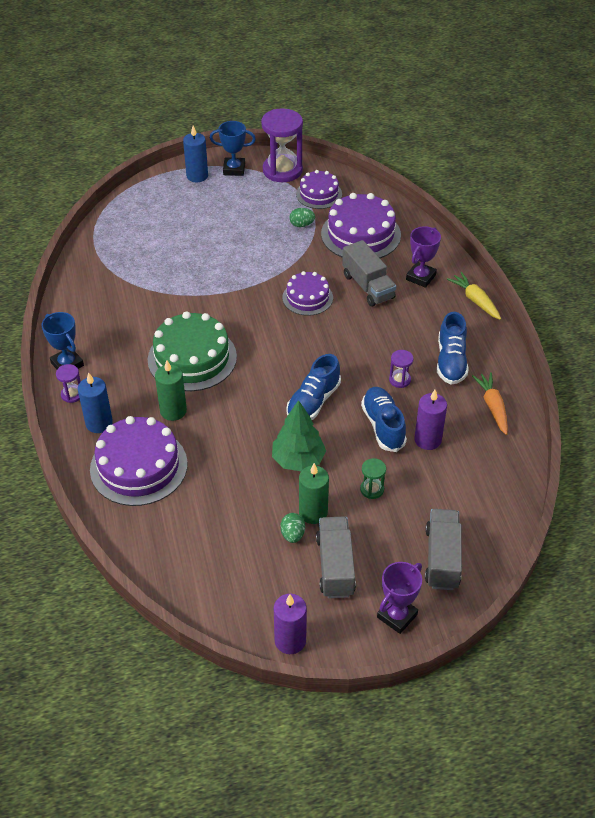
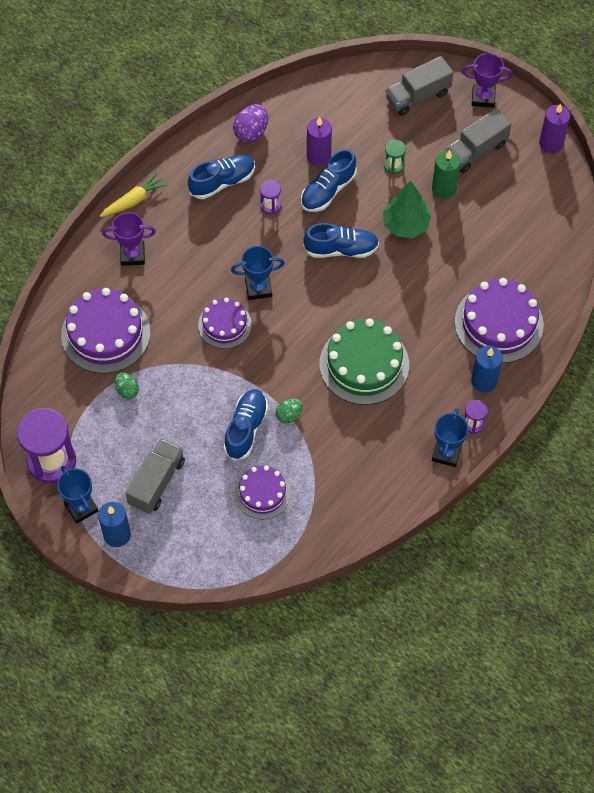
camera: 125 degrees left, 15 degrees up
(173, 411) = (429, 338): green candle -> none
(208, 267) = (246, 429): none -> blue shoe
(292, 535) = (472, 189): green egg -> green egg (289, 415)
(319, 194) = (68, 404): purple cake -> purple cake (262, 493)
(323, 332) = (258, 288): none -> blue trophy
(368, 286) = (175, 288): grey truck -> grey truck (156, 482)
(475, 300) = (134, 201): yellow carrot -> yellow carrot turned 150 degrees counterclockwise
(492, 407) = (251, 132): orange carrot -> purple egg

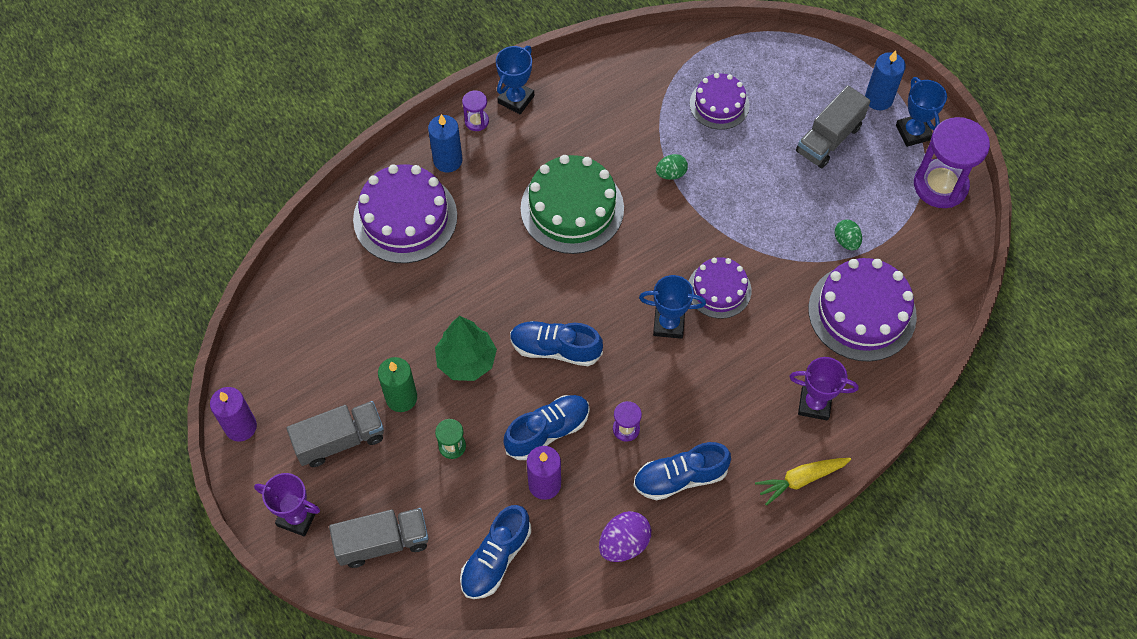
camera: 165 degrees left, 0 degrees up
(246, 429) = (721, 170): blue shoe -> blue shoe (496, 558)

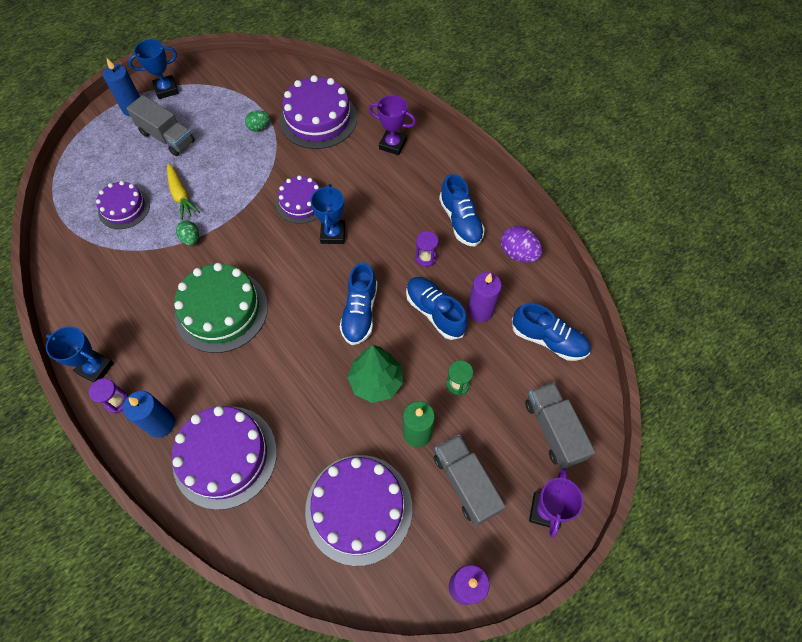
camera: 95 degrees left, 0 degrees up
(332, 336) = (359, 508): none -> purple cake
(801, 479) = (451, 151): yellow carrot -> yellow carrot (181, 195)
(814, 404) = (392, 144): purple trophy -> purple trophy turned 75 degrees counterclockwise
(940, 185) = (214, 76): purple hourglass -> none

